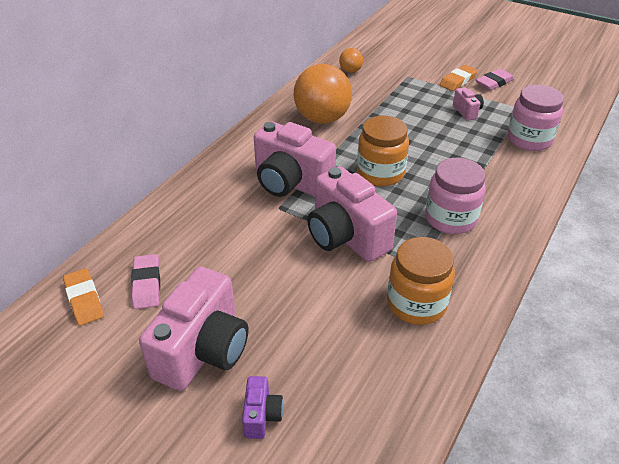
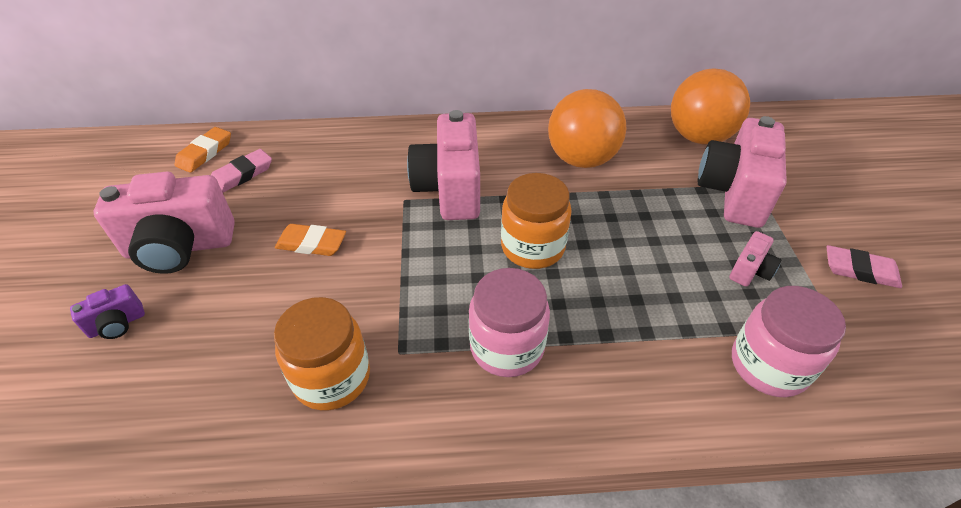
camera: 55 degrees right, 5 degrees up
(346, 237) = (399, 269): pink camera -> pink camera (733, 193)
(350, 71) = (698, 137): orange ball -> orange ball, size x2.16
(458, 81) = (810, 232): orange eraser -> orange eraser (311, 243)

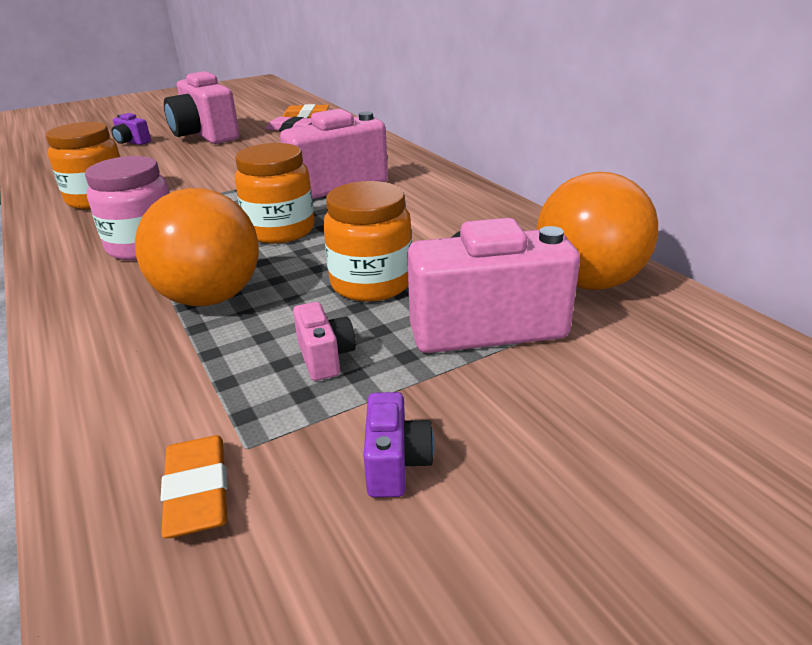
camera: 65 degrees right, 15 degrees down
(311, 243) = (231, 162): orange eraser -> orange eraser (198, 491)
(581, 159) = (445, 225): orange ball -> orange ball (210, 298)
(658, 223) = (371, 283): none -> orange jar
(750, 271) = (325, 357): pink camera -> pink camera turned 120 degrees counterclockwise
(768, 365) = (155, 391): pink jar -> none
(860, 270) = (396, 463): pink eraser -> purple camera

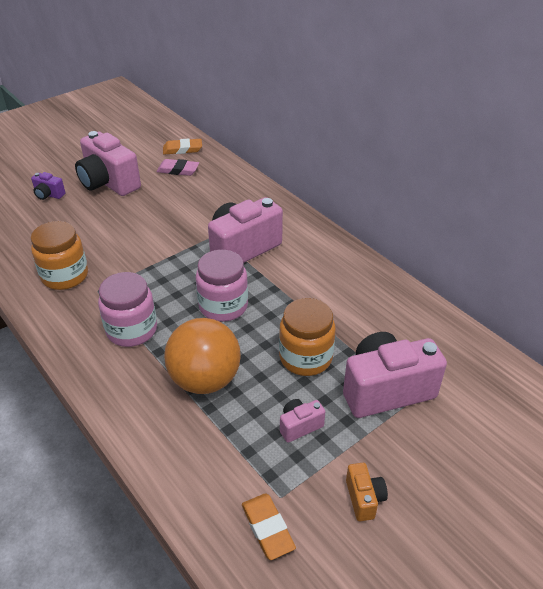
camera: 10 degrees left, 10 degrees up
(280, 230) = (223, 306): orange jar -> pink jar
(325, 357) = (299, 426): pink camera -> pink camera turned 90 degrees counterclockwise
(396, 463) = (364, 498): purple camera -> orange camera
(588, 282) = (440, 346): orange ball -> none

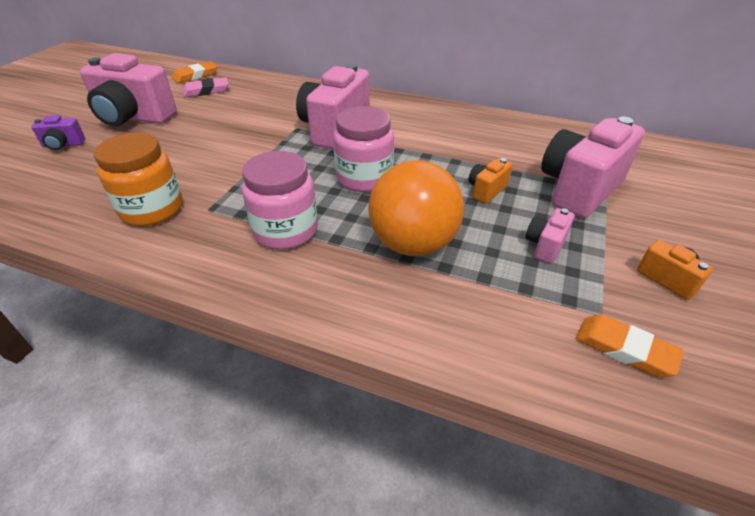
camera: 30 degrees left, 0 degrees up
(305, 357) = (486, 190): orange jar -> orange camera

